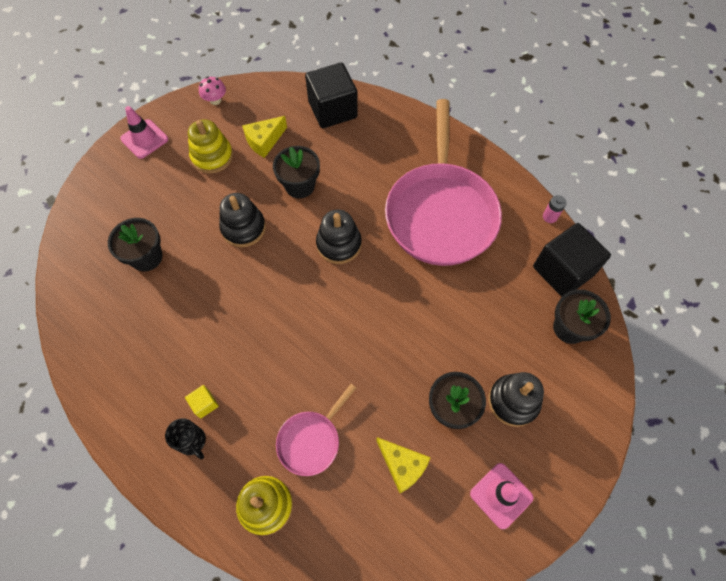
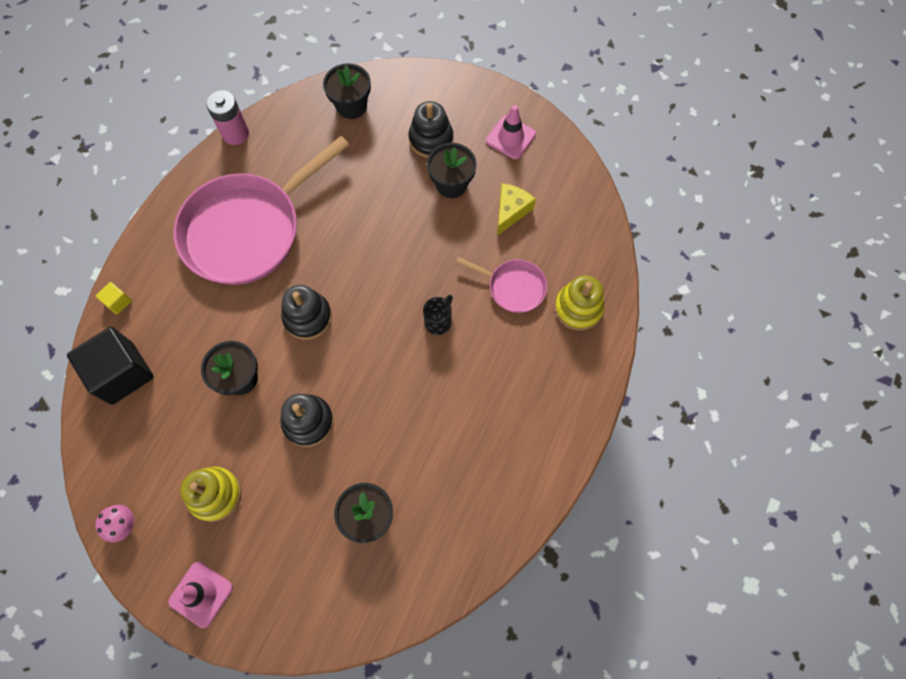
camera: 105 degrees left, 5 degrees up
(192, 441) = (547, 389): black mug -> black mug (438, 321)
(204, 404) = (510, 391): yellow cube -> yellow cube (118, 302)
(264, 141) = (182, 439): yellow cheese -> none
(440, 212) = (249, 229): pink pan -> pink pan turned 150 degrees clockwise
(550, 217) = (235, 134): pink battery -> pink battery, size x1.79
(563, 271) = (294, 117): black cube -> none

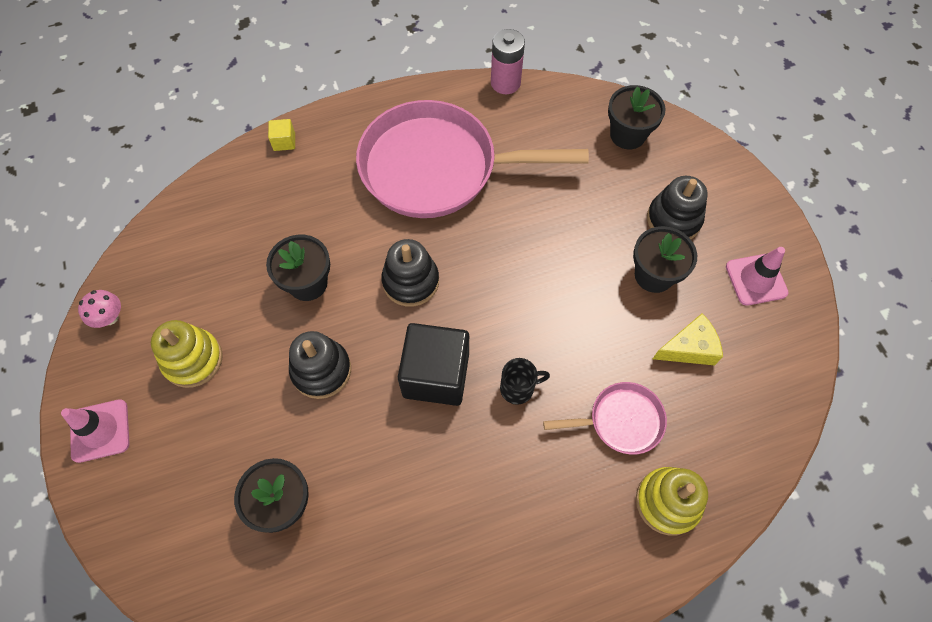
camera: 45 degrees right, 5 degrees down
(122, 373) = (230, 199): black cube -> black cube (436, 375)
(513, 287) = (620, 421): pink pan -> pink pan turned 75 degrees counterclockwise

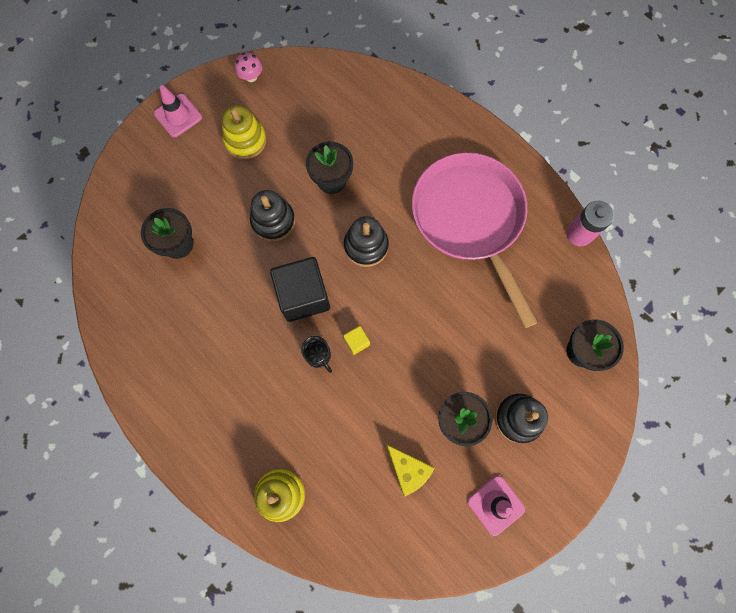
camera: 65 degrees right, 10 degrees up
(284, 142) = (435, 105): yellow cube -> yellow cube (356, 342)
(620, 421) = (326, 438): pink pan -> none

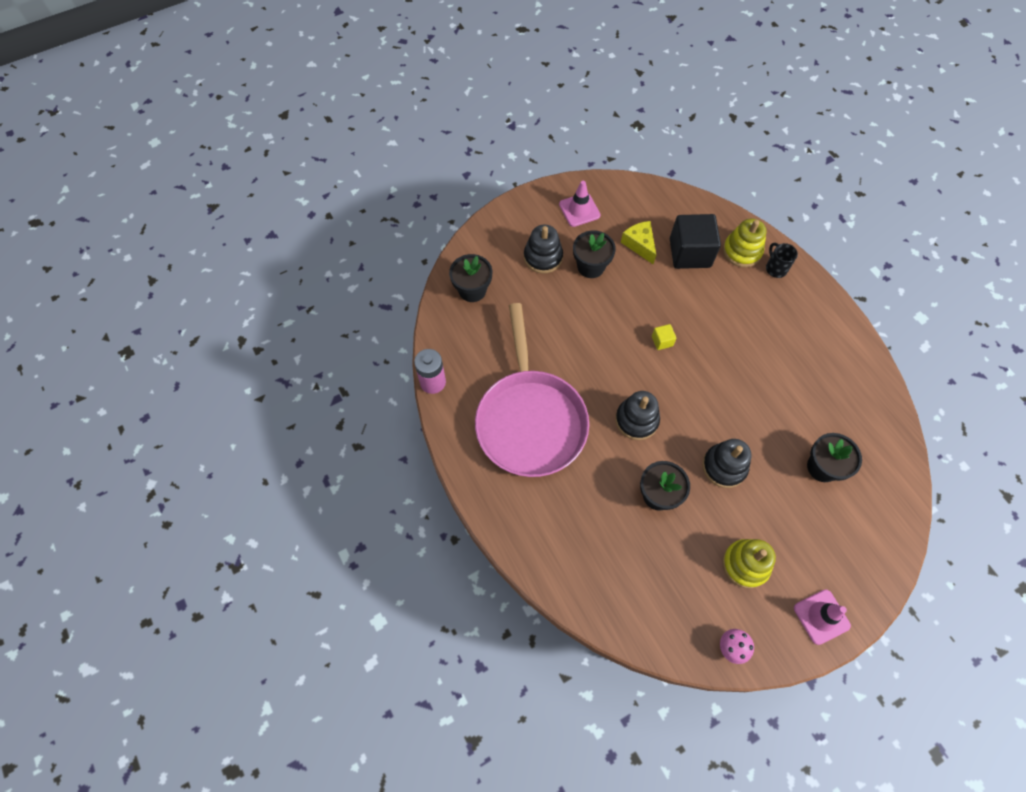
camera: 165 degrees left, 10 degrees down
(303, 296) = (704, 390): black cube -> black cube (690, 253)
(318, 356) = (697, 338): black mug -> black mug (775, 268)

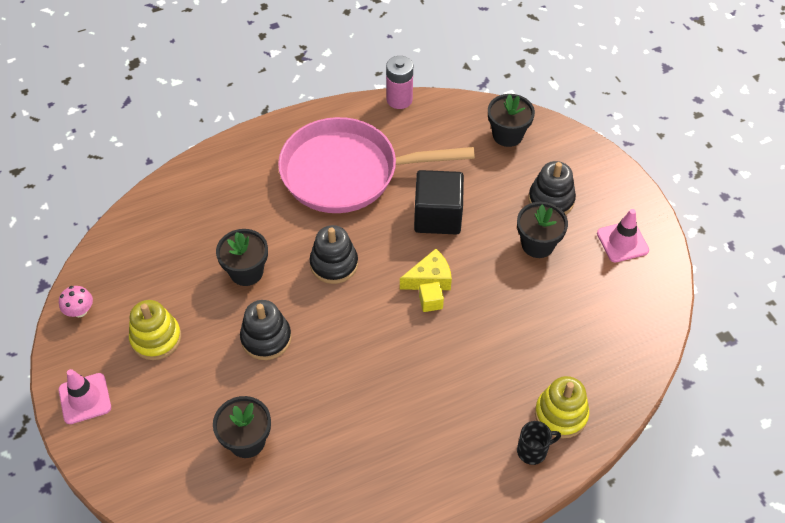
camera: 95 degrees right, 10 degrees down
(639, 244) = (570, 298): yellow cheese -> yellow cheese (430, 279)
(690, 253) = (558, 352): black cube -> black cube (437, 216)

